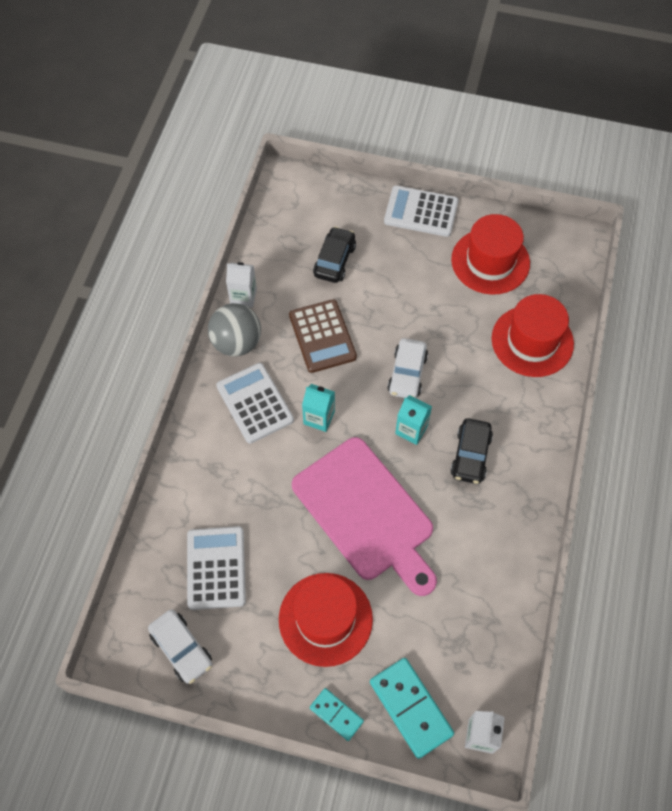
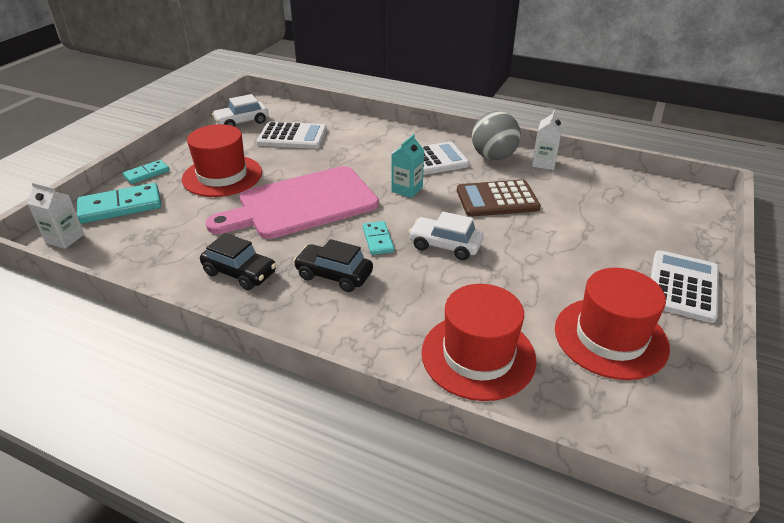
camera: 100 degrees right, 25 degrees down
(334, 260) = (594, 215): black car -> black car (240, 273)
(411, 430) = (378, 240): turquoise carton -> turquoise domino

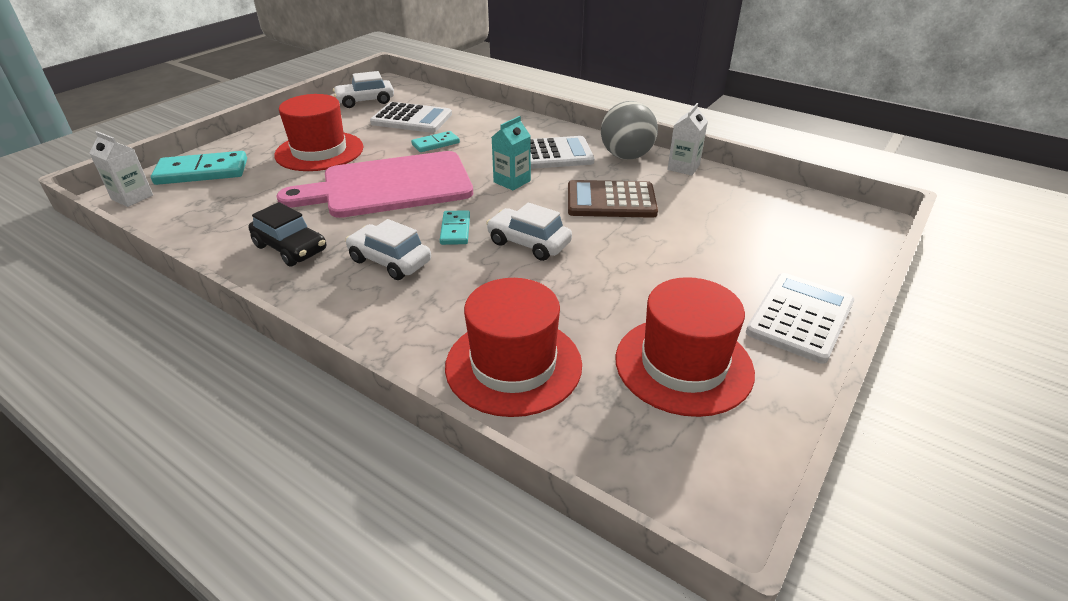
camera: 10 degrees right, 0 degrees up
(146, 174) = (244, 143): turquoise domino -> turquoise domino (435, 144)
(334, 275) = (390, 261): black car -> white car

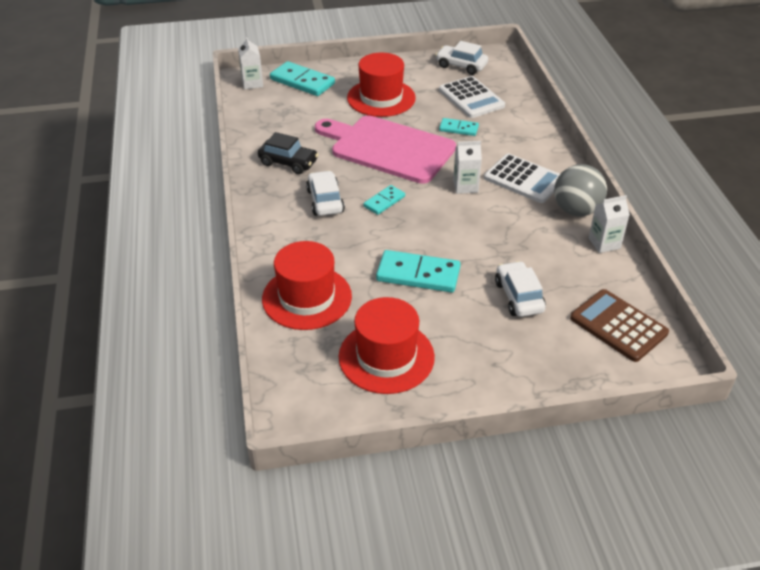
camera: 45 degrees right, 5 degrees up
(290, 248) = (288, 163): black car -> black car turned 60 degrees counterclockwise
(512, 181) = (465, 186): turquoise carton -> white carton
(529, 243) = (412, 235): white car -> white car (519, 297)
(588, 272) = (418, 274): none -> turquoise domino
(611, 201) = (507, 238): brown calculator -> brown calculator (618, 326)
(800, 317) = (495, 382): white calculator -> none

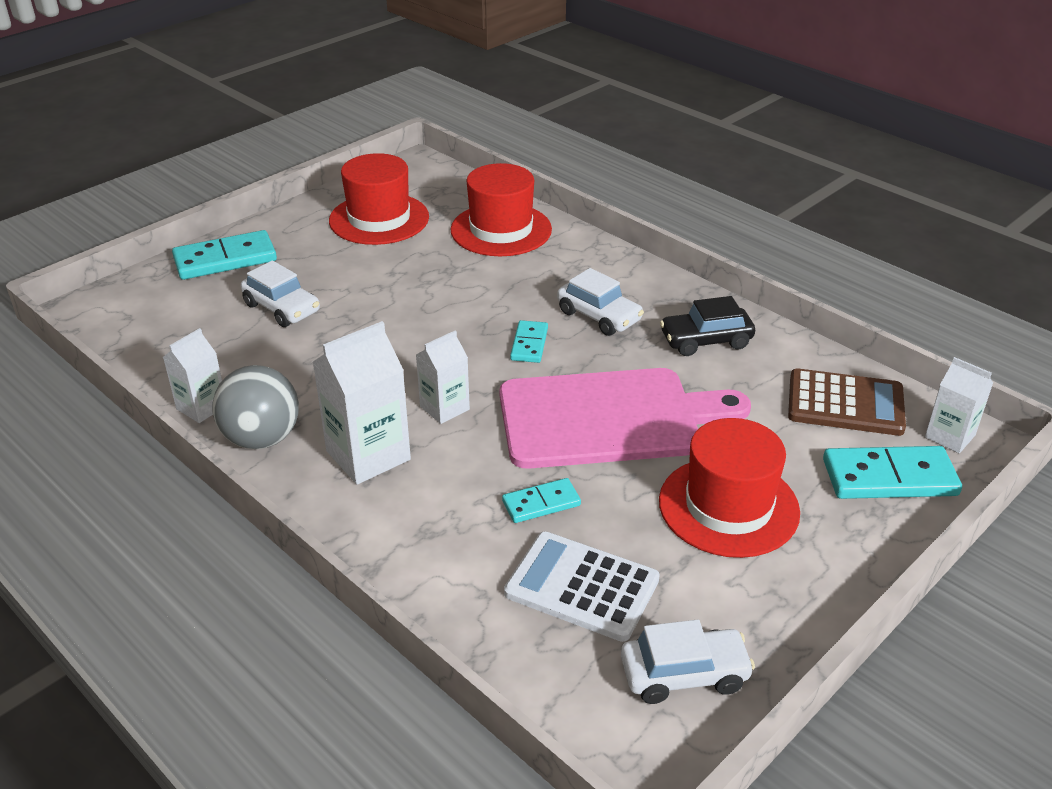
camera: 145 degrees right, 5 degrees down
(418, 274) = (410, 287): turquoise domino -> turquoise domino (225, 259)
(524, 179) = (368, 455): white calculator -> white carton
(618, 326) = (153, 322): brown calculator -> brown calculator (845, 403)

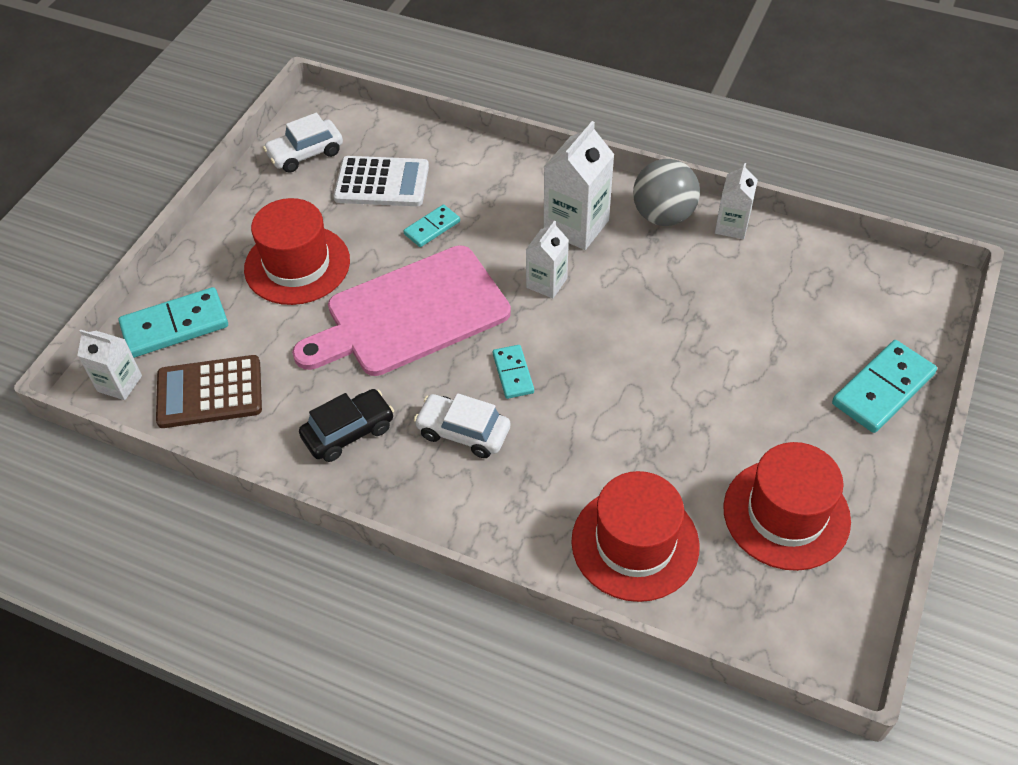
camera: 160 degrees right, 15 degrees up
(282, 308) = (766, 343): white car -> none

